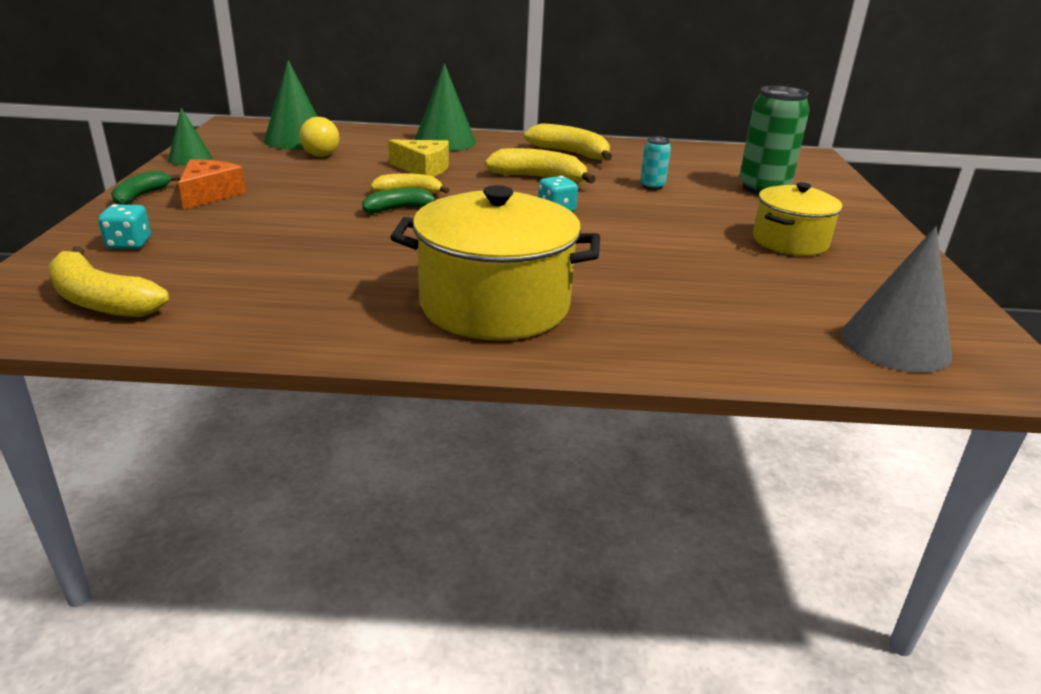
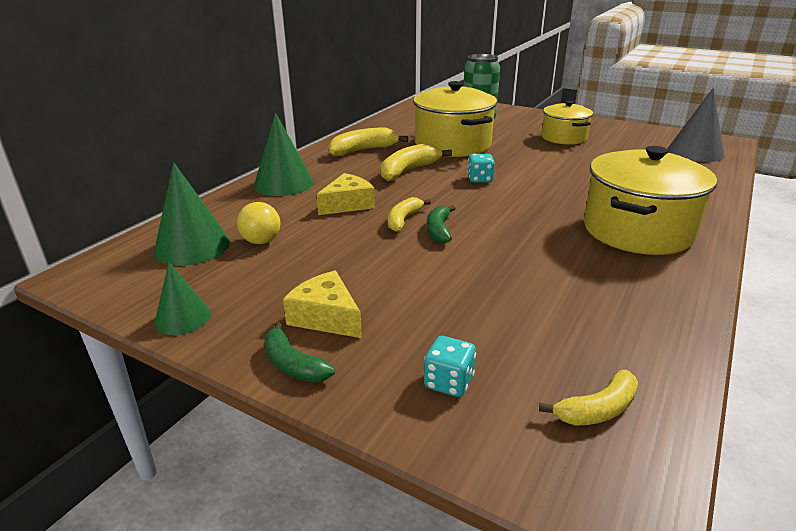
camera: 60 degrees left, 0 degrees up
(101, 301) = (597, 410): yellow banana -> yellow banana, size x0.64
(209, 194) = (326, 317): orange cheese -> yellow cheese
(652, 186) = (452, 145): turquoise can -> yellow pot

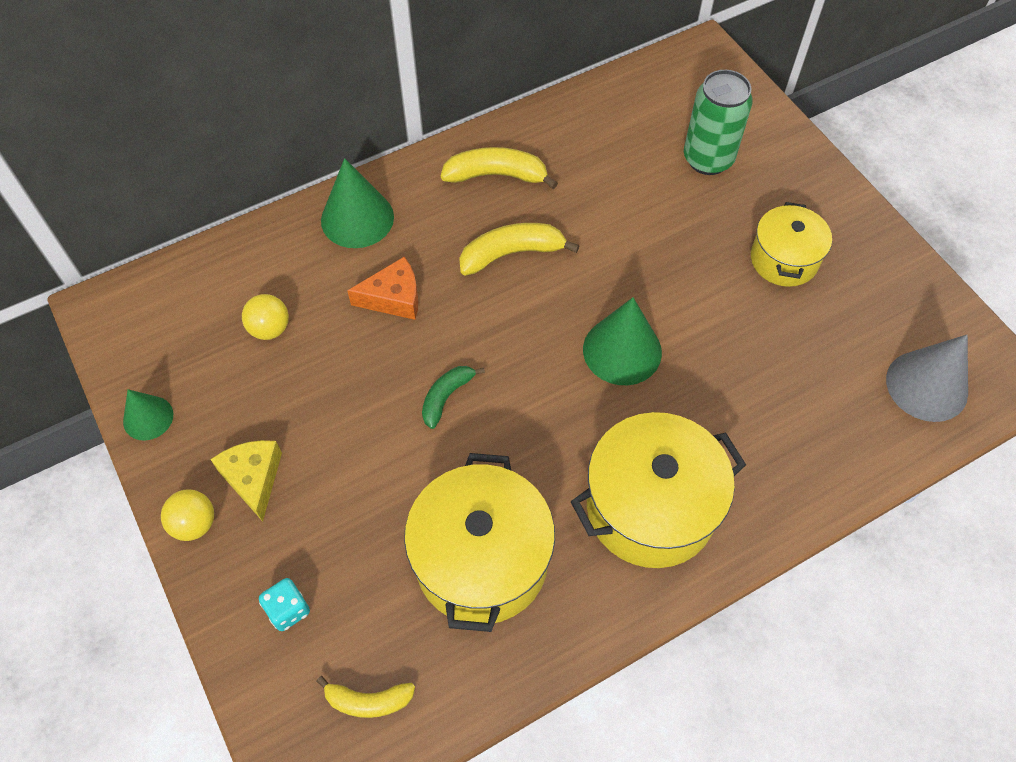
camera: 30 degrees right, 30 degrees up
(192, 246) = (207, 306): green cone -> green cone (622, 350)
(293, 364) = (194, 524): green banana -> yellow ball
(348, 204) = (393, 298): yellow cheese -> orange cheese
(403, 220) = (426, 359): yellow banana -> none
(452, 145) = (617, 211): yellow pot -> yellow pot (481, 560)
(480, 179) = (576, 315): turquoise dice -> none

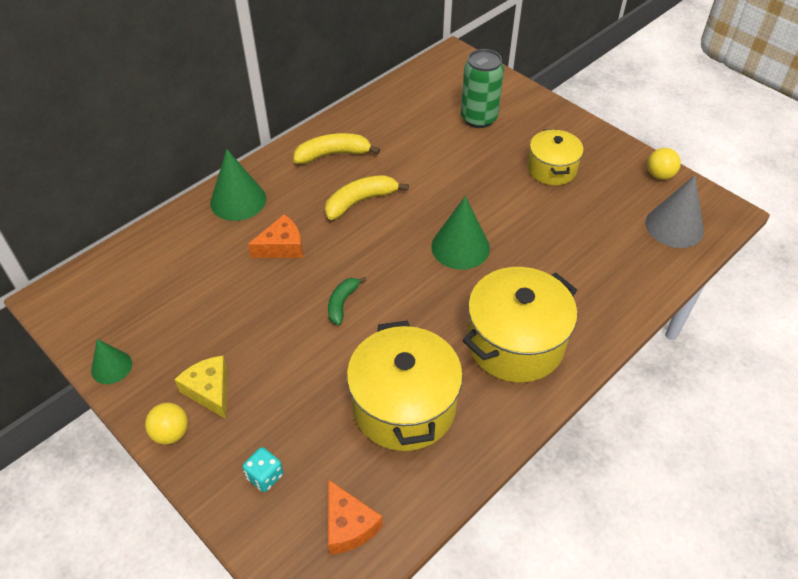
camera: 15 degrees left, 10 degrees down
(270, 329) = (192, 286): yellow ball -> yellow ball (660, 175)
(368, 701) = (348, 525): yellow banana -> orange cheese

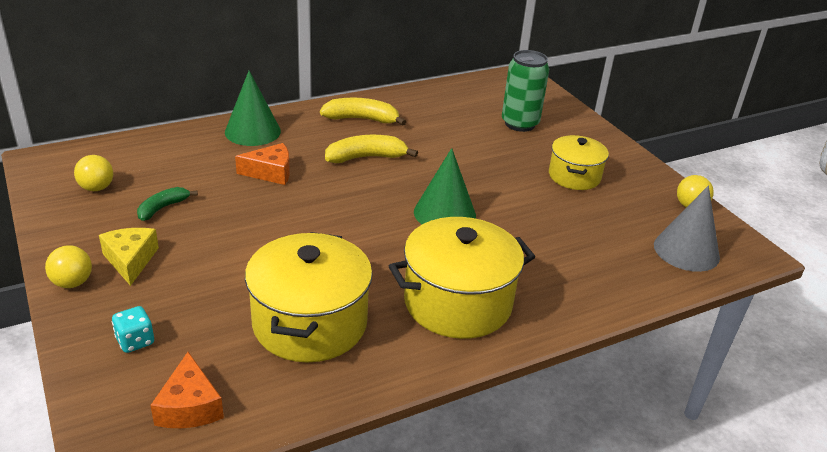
camera: 15 degrees right, 15 degrees down
(111, 367) = (56, 220): green cone -> none
(127, 316) = (97, 188): none -> yellow ball
(342, 303) = (300, 227): green banana -> green banana (162, 208)

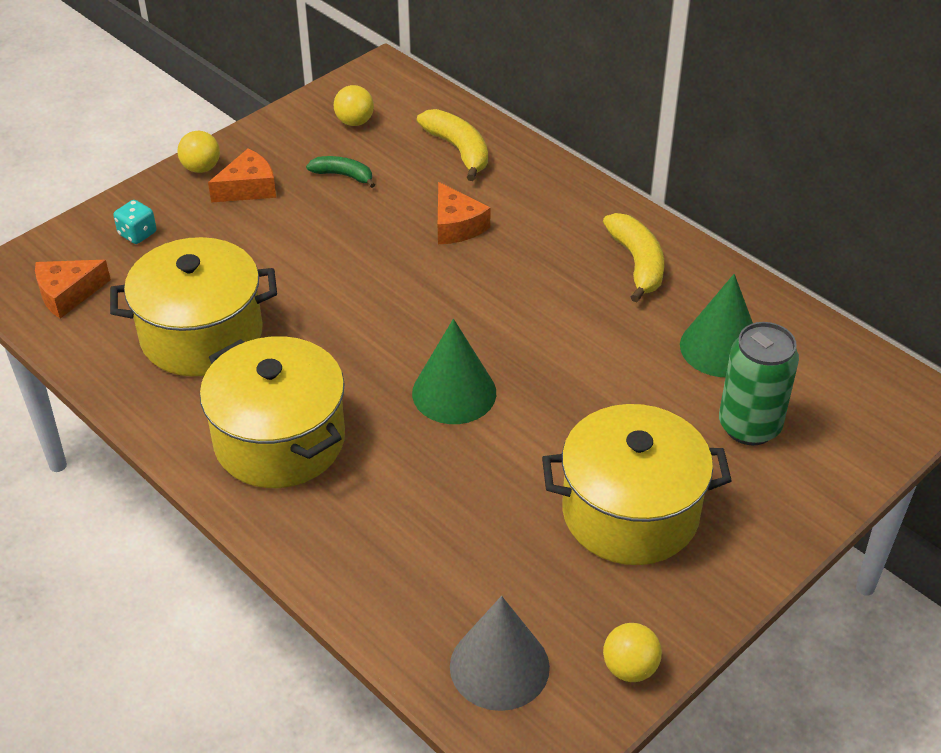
camera: 75 degrees right, 10 degrees up
(130, 260) = (248, 188): yellow cheese -> orange cheese
(252, 131) = (538, 184): green cone -> green cone (720, 347)
(366, 157) = (542, 292): yellow banana -> yellow banana (458, 150)
(574, 176) = (630, 512): yellow pot -> yellow pot, size x1.64

